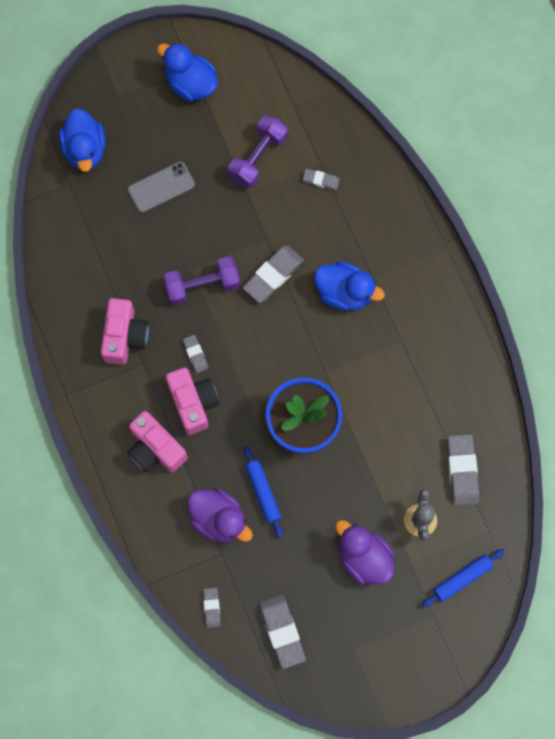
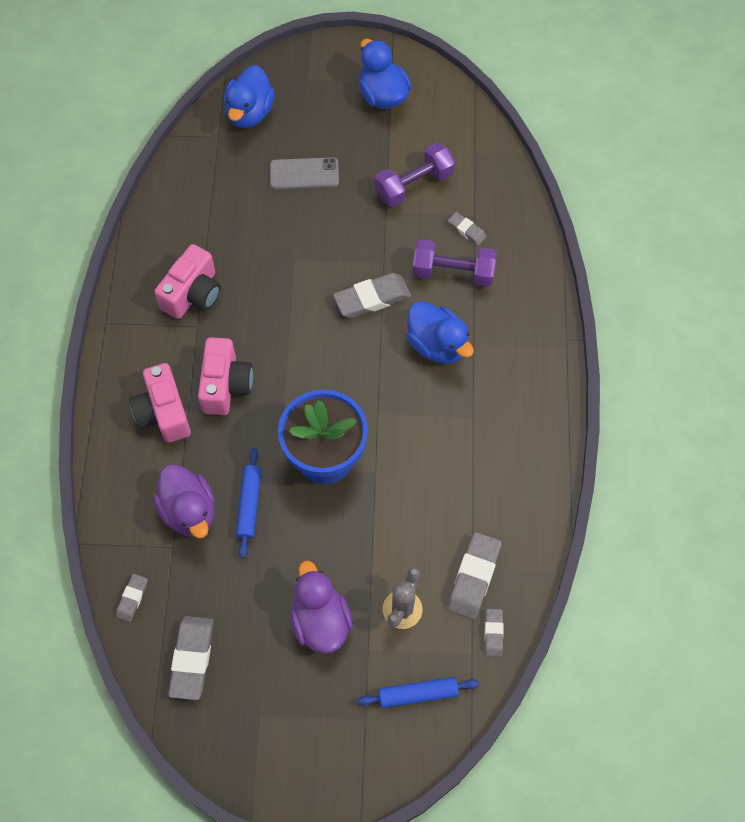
camera: 25 degrees right, 10 degrees down
(195, 354) = (253, 340): grey eraser -> grey eraser (493, 633)
(202, 285) = (296, 278): purple dumbbell -> purple dumbbell (453, 272)

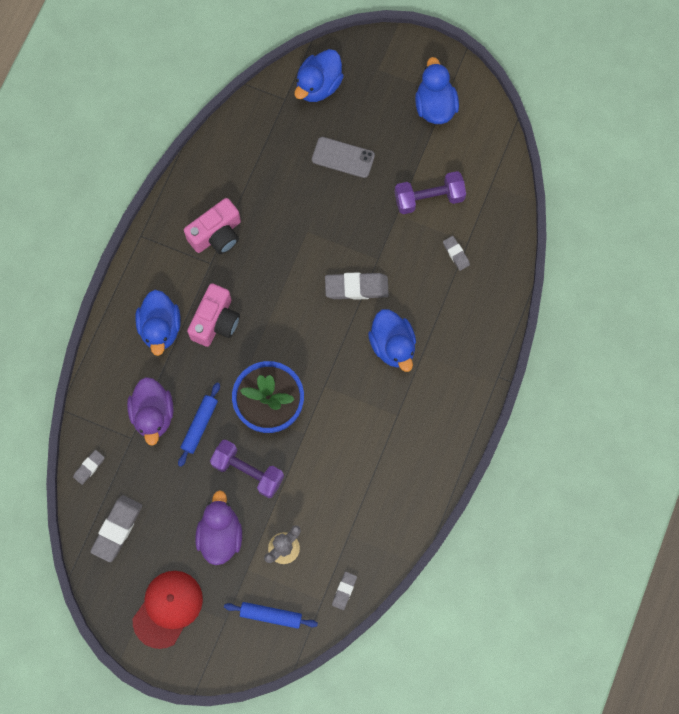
camera: 20 degrees right, 10 degrees up
(163, 413) = (160, 328): pink camera -> blue duck
(289, 732) = (168, 608): none -> red cap
(453, 272) = (430, 287): purple dumbbell -> purple dumbbell (248, 471)
(474, 577) = (346, 543): grey eraser -> none

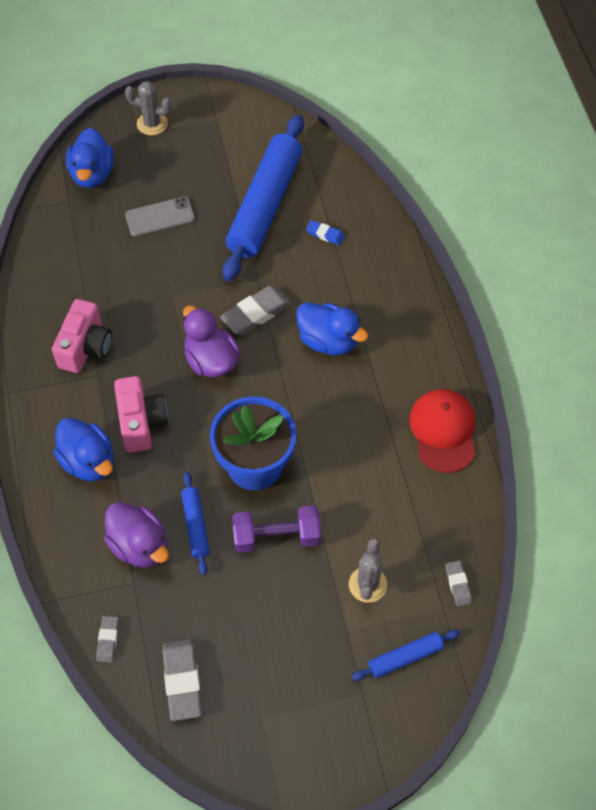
camera: 35 degrees left, 15 degrees down
(168, 608) = (295, 724): red cap -> red cap (443, 431)
(220, 535) = (294, 614): purple duck -> purple duck (211, 360)
(394, 67) = (152, 124): none -> grey cactus
(429, 198) = (265, 205): purple dumbbell -> blue rolling pin
(435, 106) = (212, 133): blue duck -> none
(456, 254) = (325, 234): grey eraser -> blue eraser

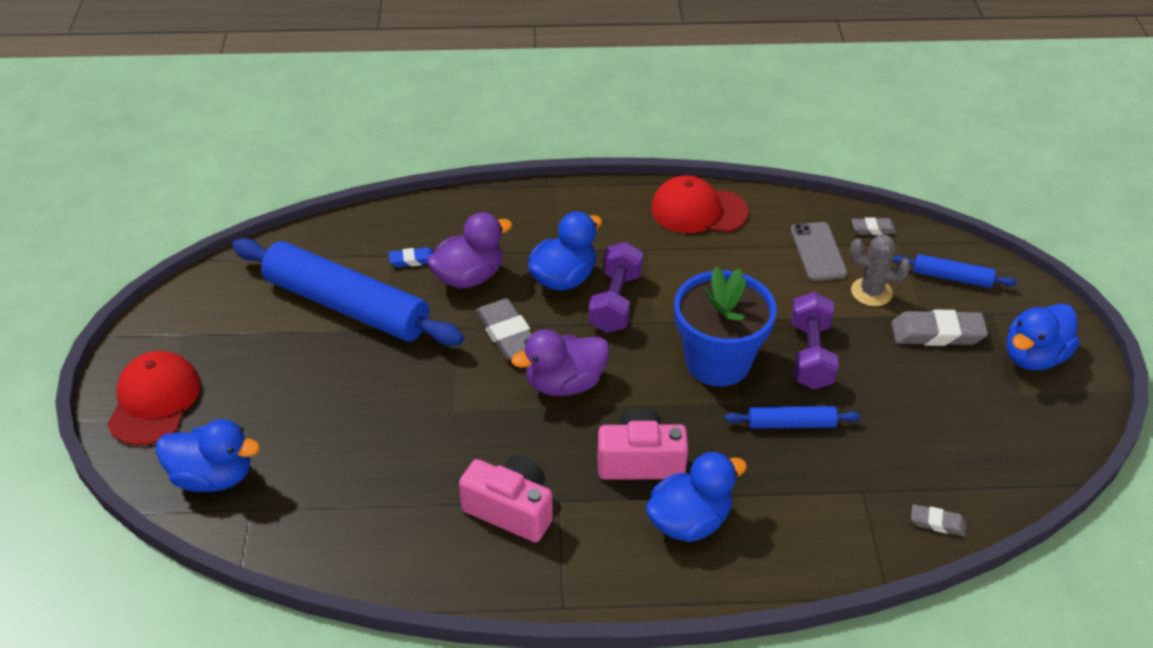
camera: 80 degrees left, 15 degrees down
(140, 545) = (813, 480): purple duck -> purple duck (469, 277)
(152, 124) = (154, 401): grey cactus -> red cap
(160, 217) = (323, 409): grey phone -> grey phone (818, 252)
(182, 681) = (986, 457): grey eraser -> grey eraser (937, 333)
(309, 382) = (615, 302): none -> purple dumbbell
(312, 730) = (1033, 357): none -> blue duck
(325, 234) = (412, 260): blue eraser -> blue eraser turned 45 degrees clockwise
(405, 657) = (952, 277): blue rolling pin -> blue rolling pin turned 60 degrees counterclockwise

